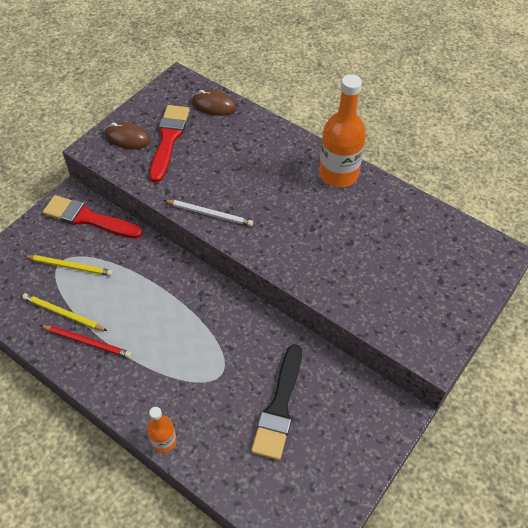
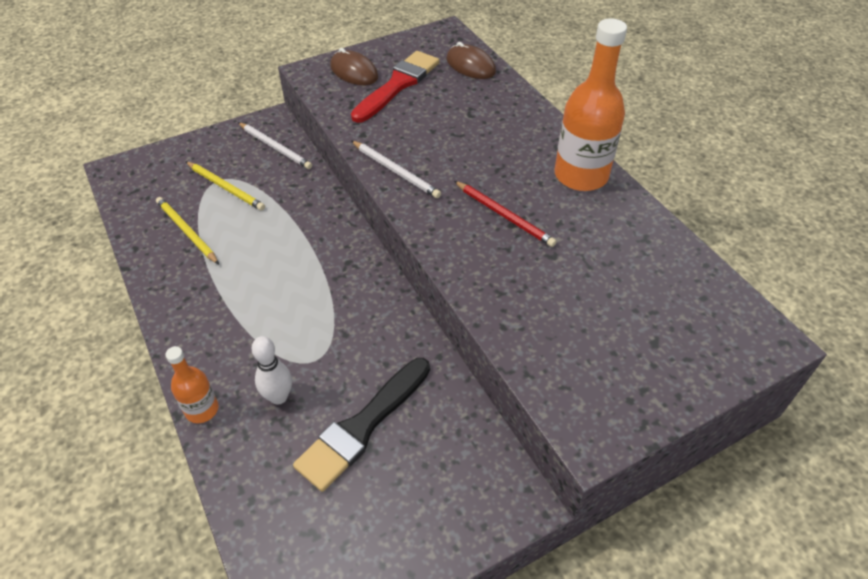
camera: 25 degrees right, 5 degrees down
(87, 342) = (192, 269): red pencil -> red pencil (504, 215)
(88, 218) = (275, 147): red brush -> white pencil
(212, 410) = (278, 397): none -> white bowling pin

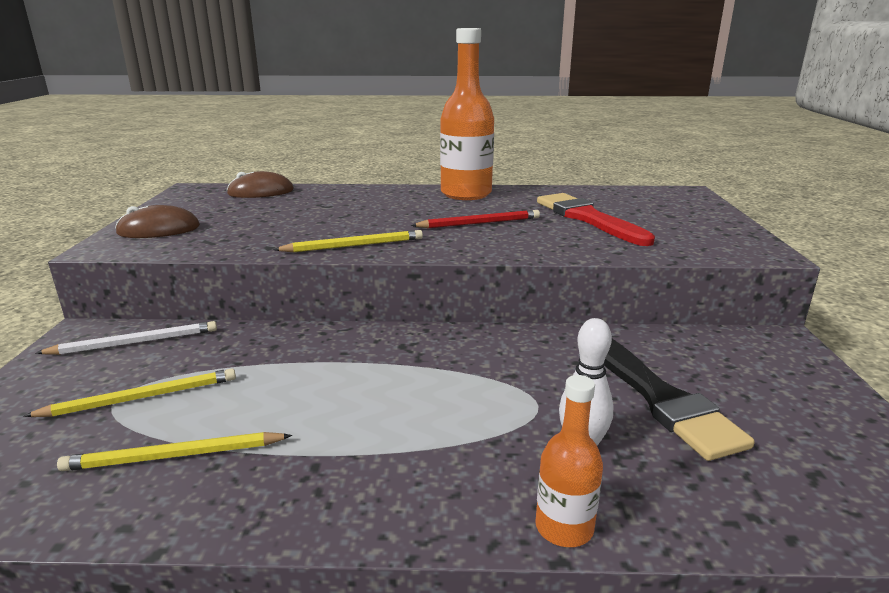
camera: 60 degrees left, 25 degrees down
(396, 171) = (354, 245): white pencil -> yellow pencil
(398, 85) = (225, 218): red brush -> red brush (587, 218)

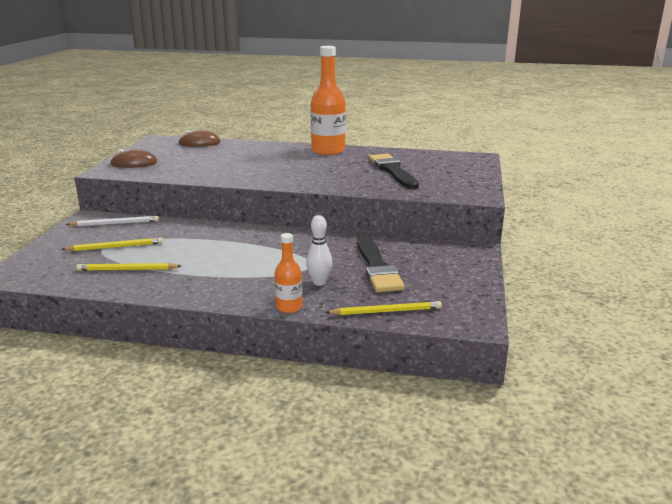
camera: 10 degrees right, 0 degrees up
(354, 245) = (239, 178): yellow pencil -> yellow pencil (386, 311)
(479, 223) = (322, 170): red pencil -> none
(587, 218) = (392, 170): red brush -> black brush

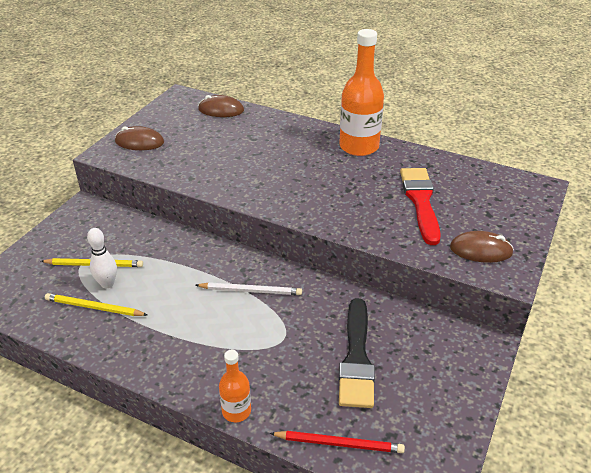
camera: 15 degrees right, 15 degrees up
(115, 223) = (107, 222): white pencil -> white pencil (251, 291)
(319, 282) = (283, 372): white bowling pin -> white bowling pin (107, 284)
(386, 311) = (339, 443): yellow pencil -> red pencil
(392, 170) = (420, 201): black brush -> red brush
(452, 187) = (480, 250): none -> brown mouse

